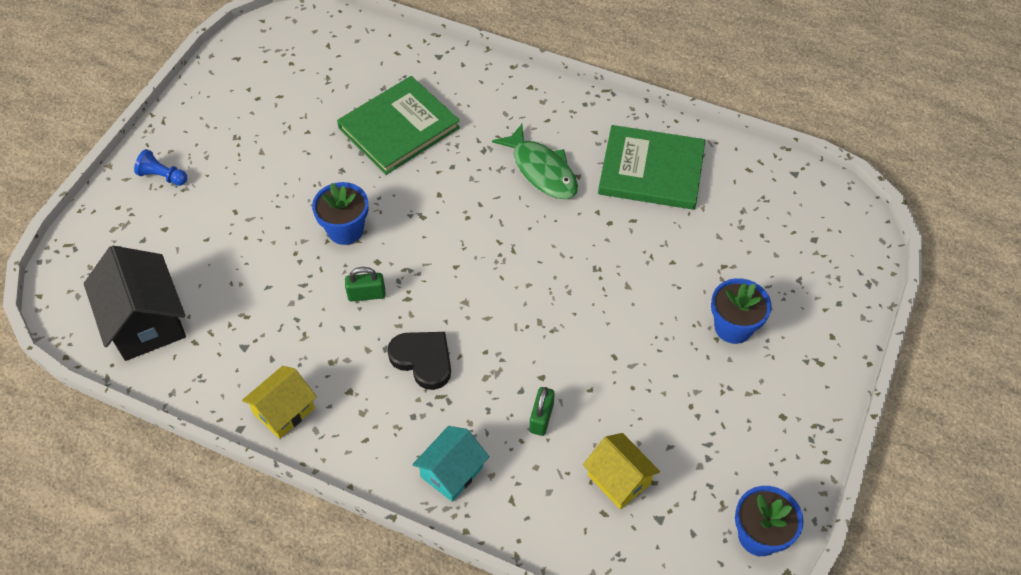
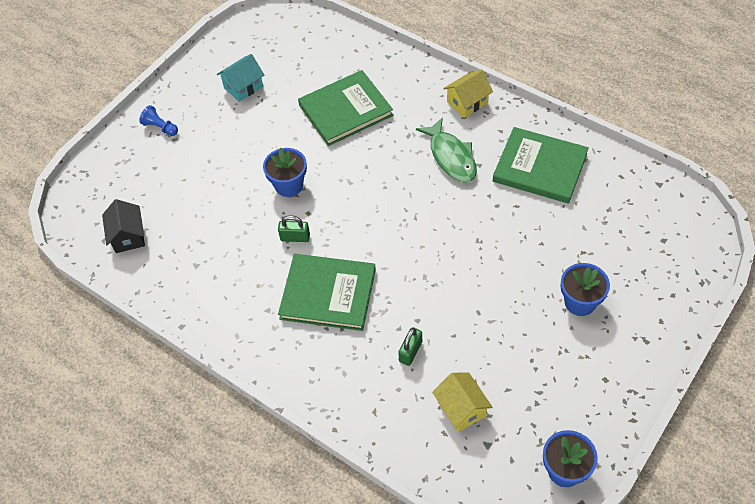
camera: 15 degrees right, 0 degrees up
(146, 321) = (128, 236): black house -> black house, size x0.62
(284, 411) = (216, 318): yellow house -> yellow house (467, 102)
(423, 360) = (328, 294): black heart -> green book
(452, 472) = (333, 383): turquoise house -> turquoise house (243, 87)

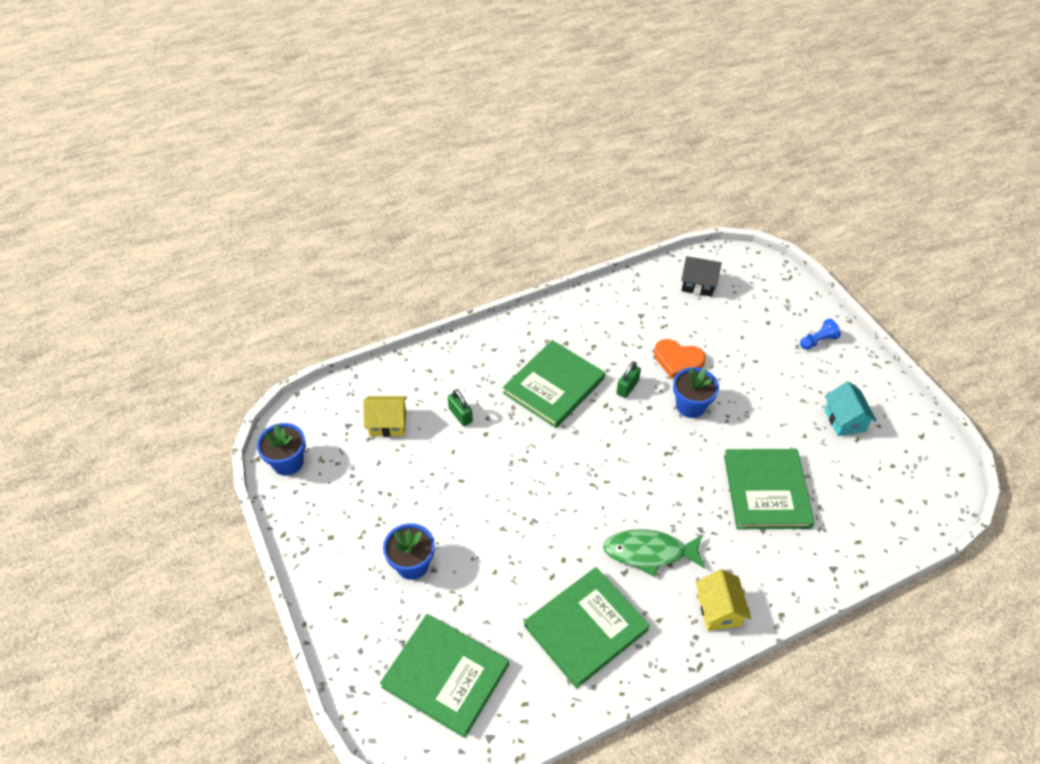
camera: 115 degrees right, 5 degrees down
(240, 214) = (678, 360): none -> orange heart
(643, 230) = (445, 675): none -> green book

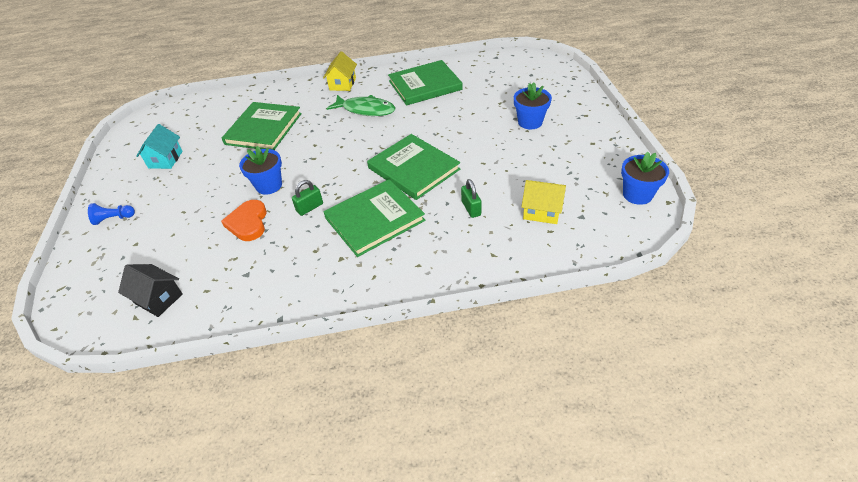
camera: 160 degrees left, 5 degrees down
(445, 675) = (516, 77): green book -> green book (413, 169)
(678, 360) = (248, 223): orange heart -> orange heart turned 135 degrees counterclockwise

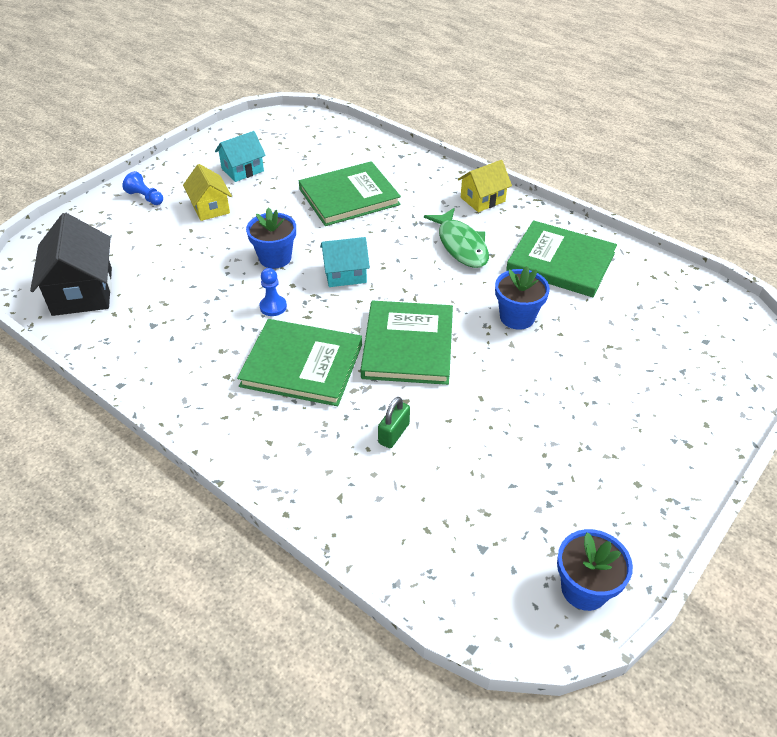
camera: 45 degrees right, 0 degrees up
(158, 298) = (82, 291): black house -> black house, size x1.61
(248, 223) = (214, 280): orange heart -> none
(310, 207) = (273, 307): green padlock -> blue pawn
(325, 164) = (345, 274): none -> turquoise house
(530, 122) = (605, 396): blue flower pot -> blue flower pot (517, 317)
(542, 212) = (452, 503): yellow house -> yellow house (210, 207)

